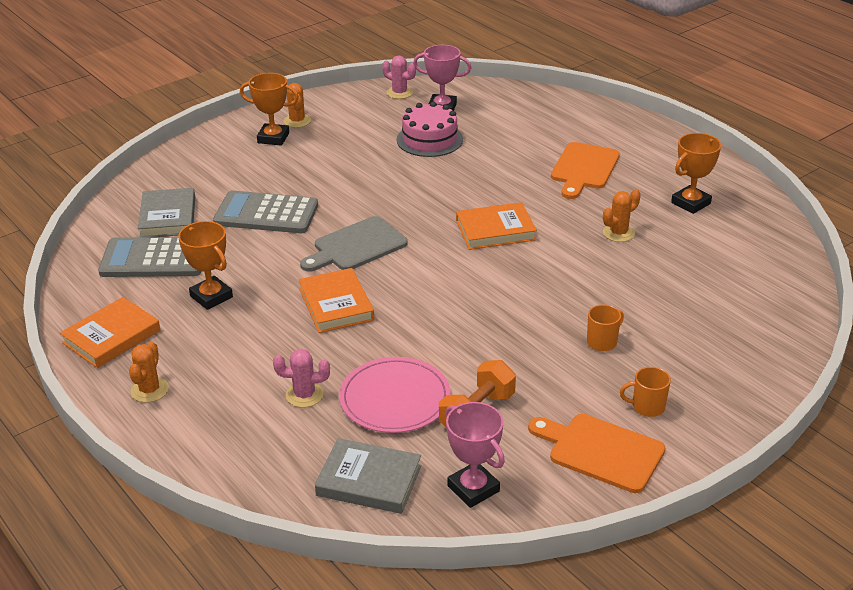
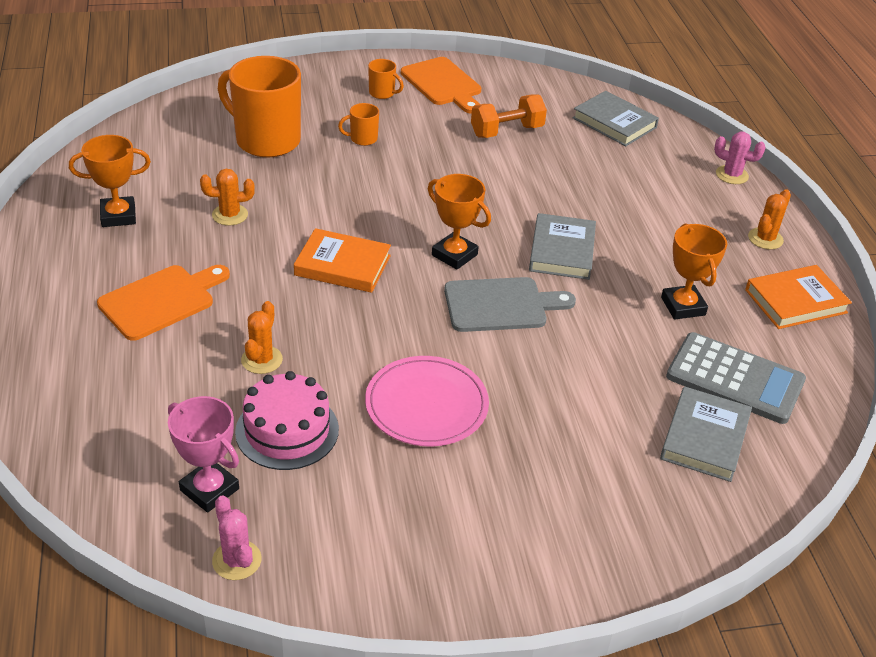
camera: 155 degrees left, 5 degrees up
(266, 214) = (578, 392): grey calculator -> none
(273, 138) = (500, 537): orange trophy -> orange trophy (454, 255)
(297, 121) = (442, 563): orange cactus -> orange cactus (262, 360)
(304, 395) = (632, 188): pink cactus -> pink cactus (732, 175)
(336, 304) = (561, 251): orange book -> grey book
(395, 398) = (561, 161): pink plate -> pink plate (426, 404)
(473, 488) = (546, 96): pink trophy -> none
(679, 304) = (266, 140): none -> orange mug

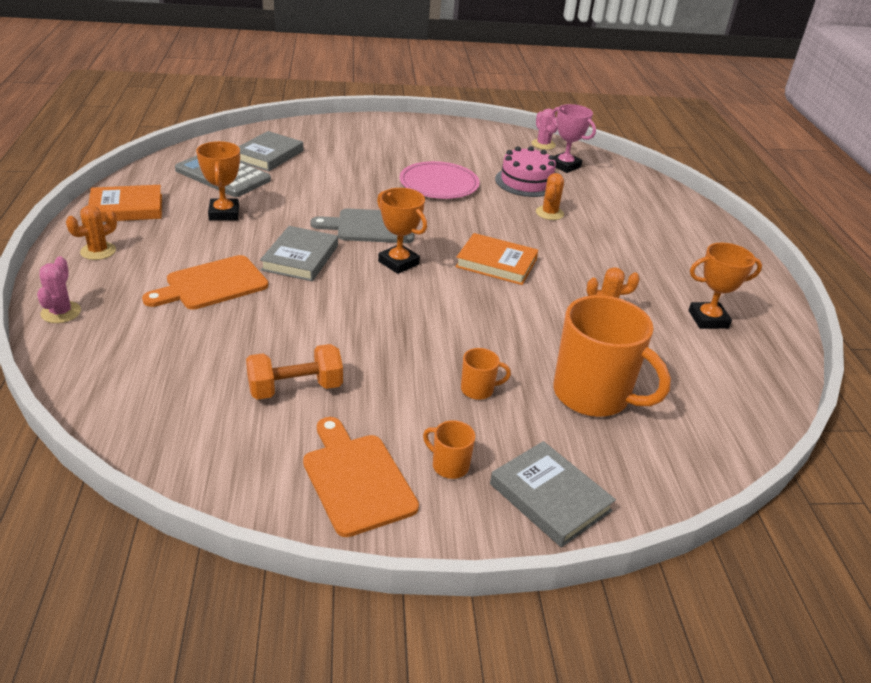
camera: 175 degrees left, 5 degrees down
(161, 301) = (635, 252): orange cutting board -> orange cutting board (212, 284)
(614, 123) = (143, 392): grey book -> grey book (550, 497)
(732, 175) = (61, 312): pink cactus -> pink cactus turned 60 degrees clockwise

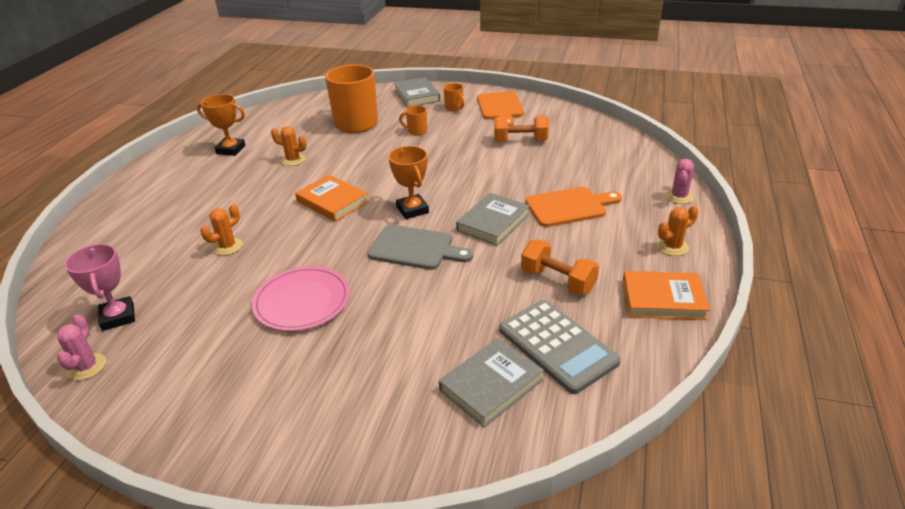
camera: 155 degrees left, 0 degrees up
(224, 213) = (557, 281): orange trophy -> orange dumbbell
(526, 182) = (199, 293): pink cake -> none

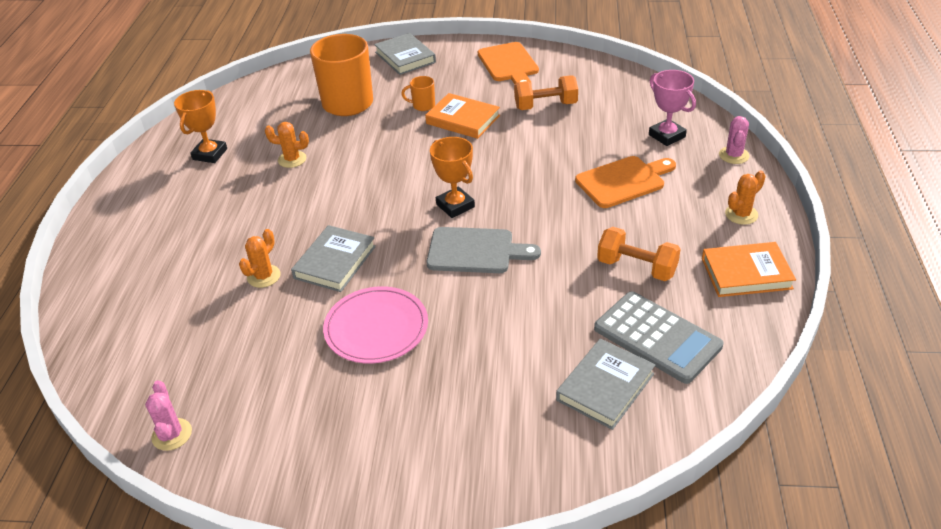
camera: 10 degrees left, 5 degrees up
(118, 317) = (178, 375): pink trophy -> pink trophy (667, 136)
(231, 150) = (210, 154): orange trophy -> orange trophy turned 75 degrees counterclockwise
(332, 201) = (360, 207): orange book -> orange book (463, 120)
(454, 107) = (455, 69): orange mug -> none
(493, 222) = (548, 210): grey book -> grey book (335, 262)

